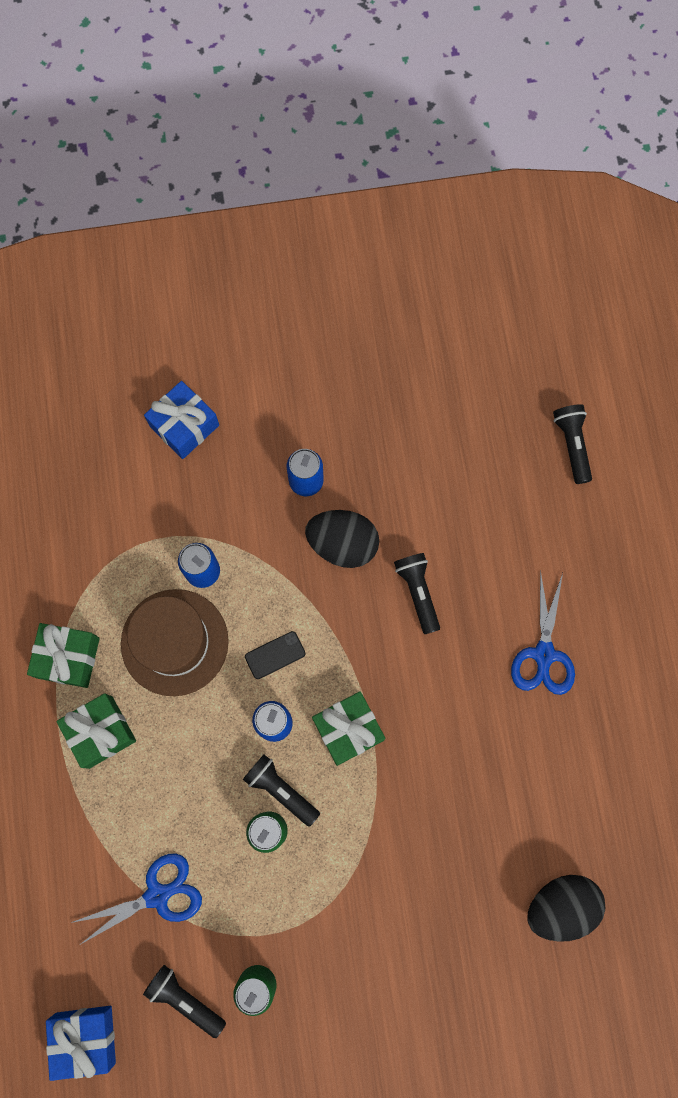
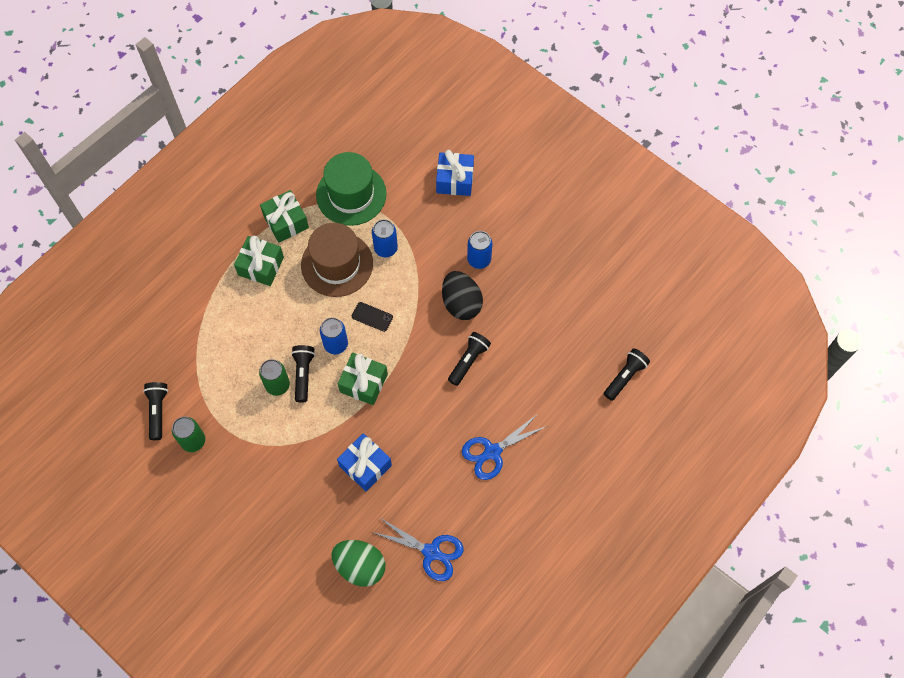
camera: 50 degrees right, 10 degrees down
(85, 1038) = (101, 379): blue gift -> blue gift (365, 466)
(99, 555) = (351, 194): none -> green hat
(157, 895) = (200, 357): blue scissors -> blue scissors (431, 552)
(560, 905) = (360, 566): black egg -> green egg

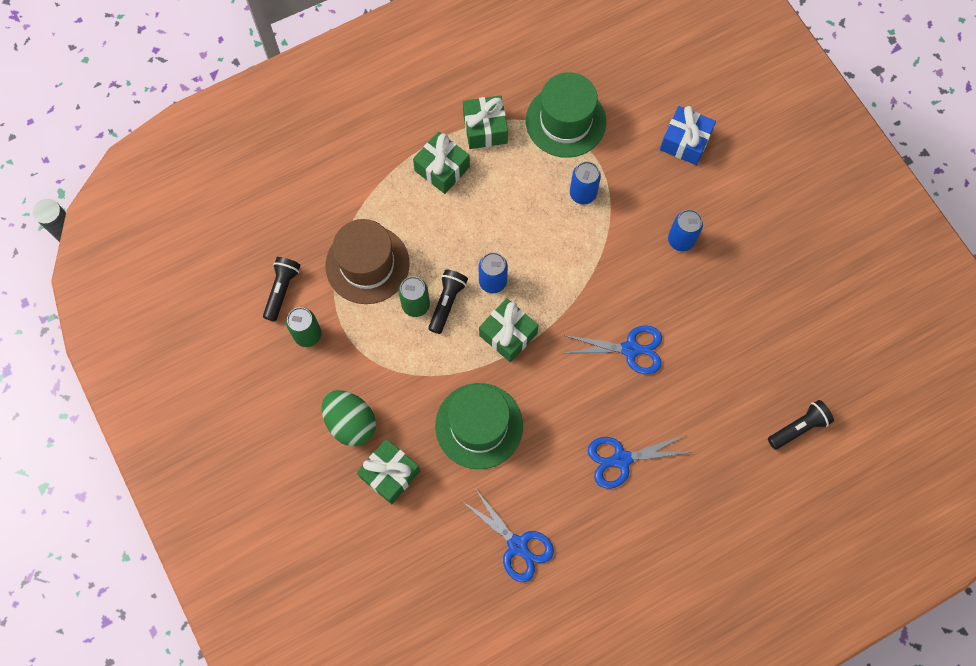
camera: 20 degrees right, 5 degrees up
(304, 532) = (390, 474): none -> green gift
(337, 264) = (524, 193): brown hat -> brown hat (367, 264)
(360, 566) = (436, 533): green egg -> green egg (351, 423)
(365, 466) = (479, 426): blue gift -> green hat
(372, 317) = (542, 264): black phone -> none
(461, 303) = (644, 283): black egg -> none
(468, 361) = (630, 349): black flashlight -> blue scissors

